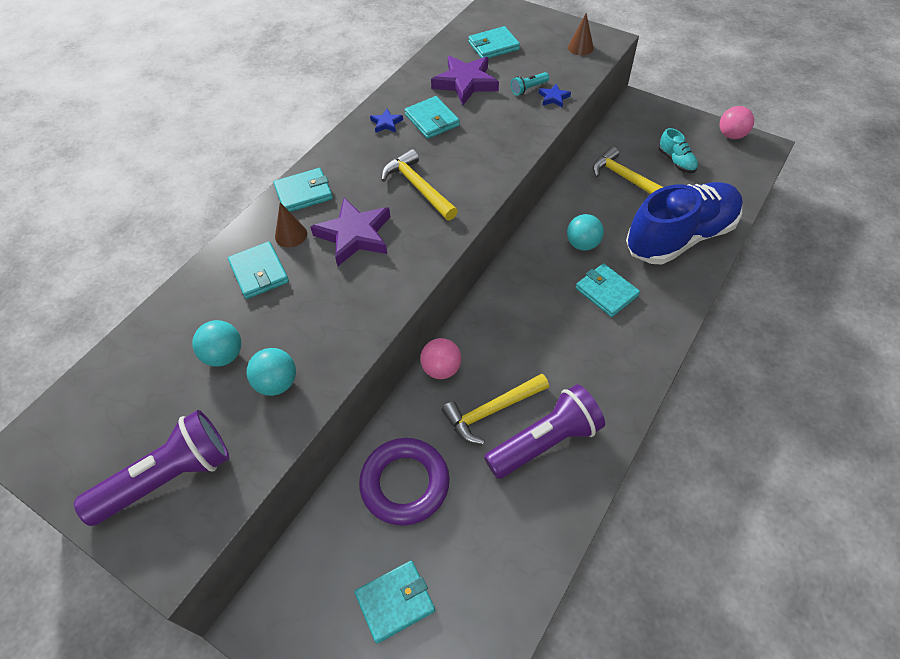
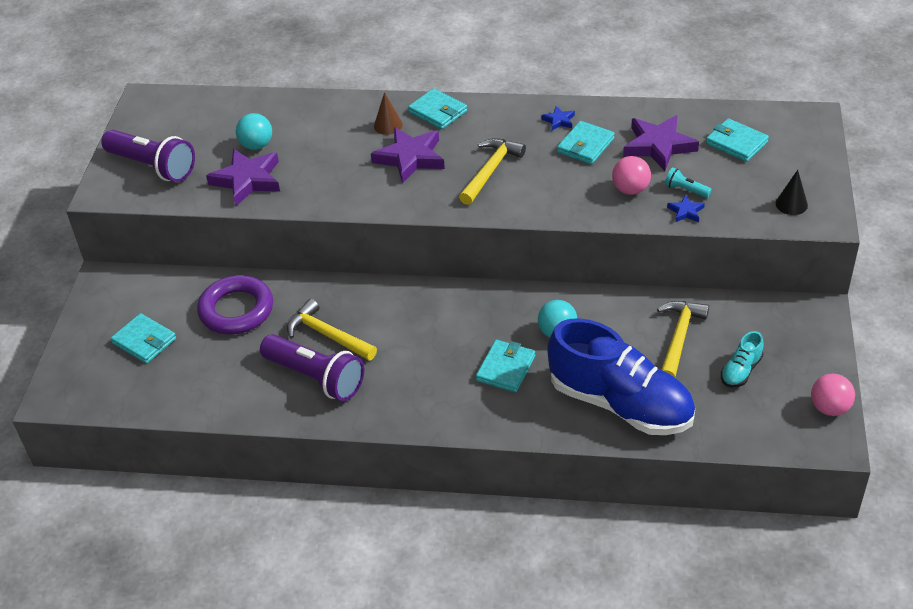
camera: 65 degrees right, 10 degrees down
(259, 272) = (340, 127): turquoise wallet -> none
(277, 383) = (247, 180): turquoise ball -> purple star
(441, 369) = (352, 290): pink ball -> pink ball (630, 189)
(580, 47) = (791, 204): brown cone -> black cone

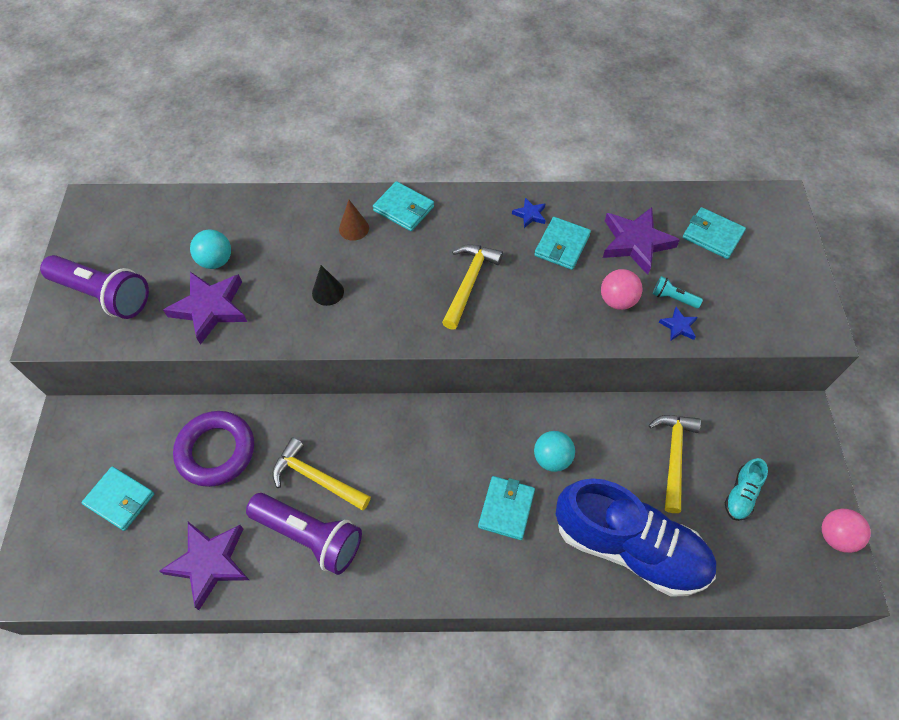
camera: 10 degrees left, 15 degrees up
(410, 158) = (383, 270): purple star -> purple star (209, 563)
(791, 204) = (782, 311): black cone -> black cone (328, 292)

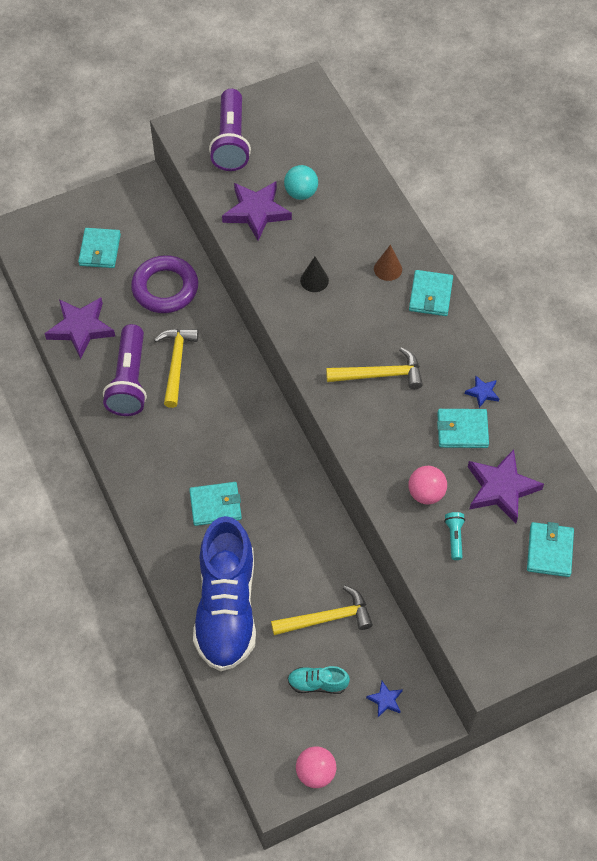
camera: 65 degrees right, 0 degrees up
(552, 458) = (277, 523): turquoise ball -> none
(678, 326) = (425, 550): blue star -> blue star (385, 700)

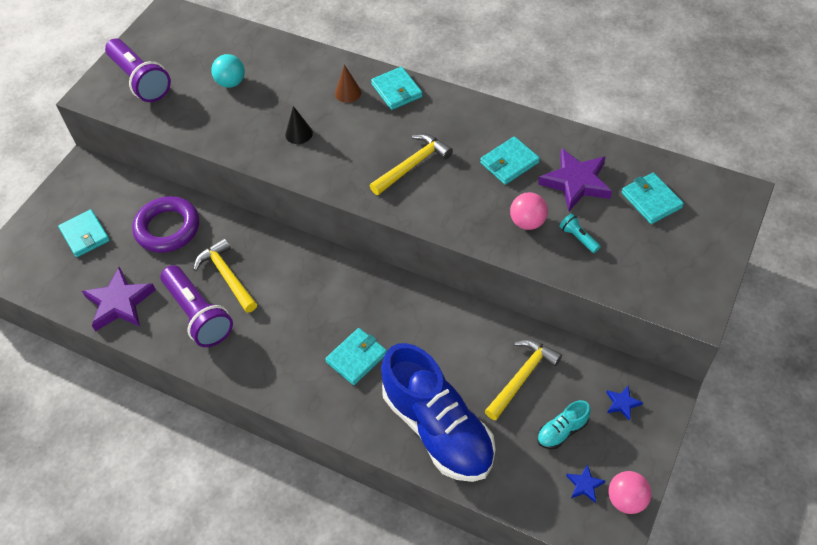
camera: 35 degrees left, 5 degrees down
(256, 212) = (207, 115): purple star -> none
(482, 393) = (498, 129): blue star -> blue star (584, 485)

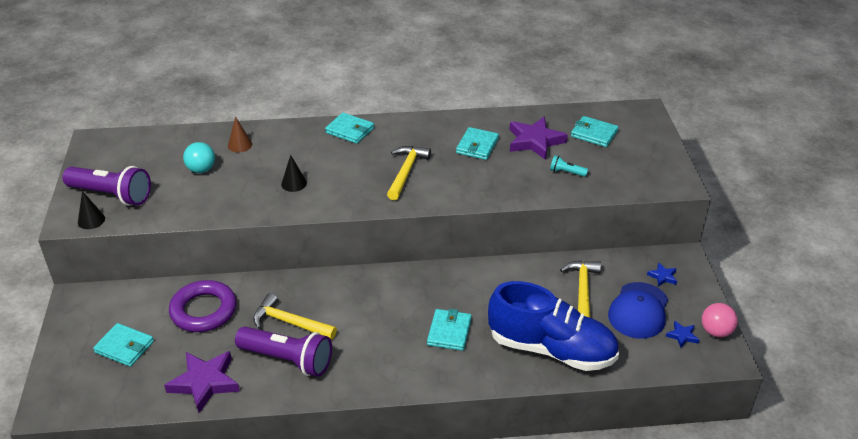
camera: 35 degrees left, 15 degrees down
(107, 101) = (91, 220): none -> black cone
(348, 93) = (311, 144): brown cone -> brown cone (240, 145)
(527, 222) = (523, 176): pink ball -> none
(562, 431) = (638, 310): turquoise shoe -> blue cap

